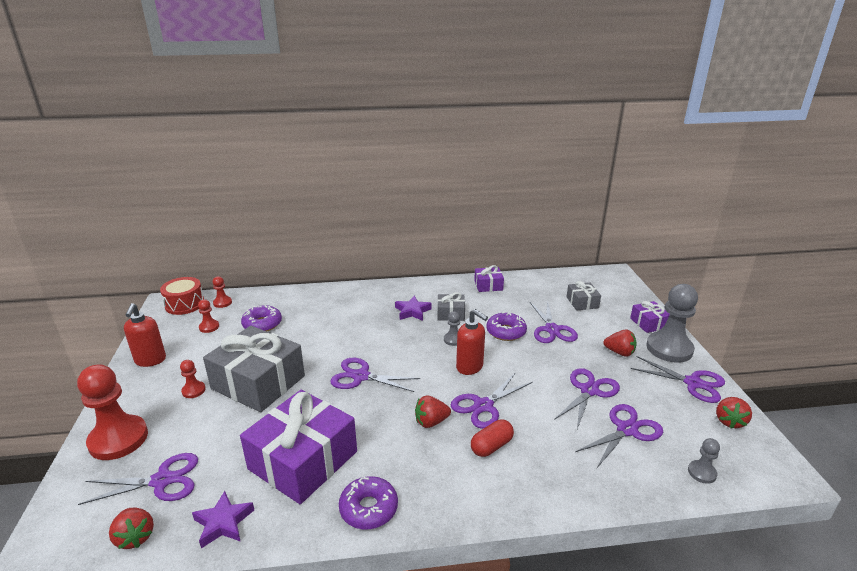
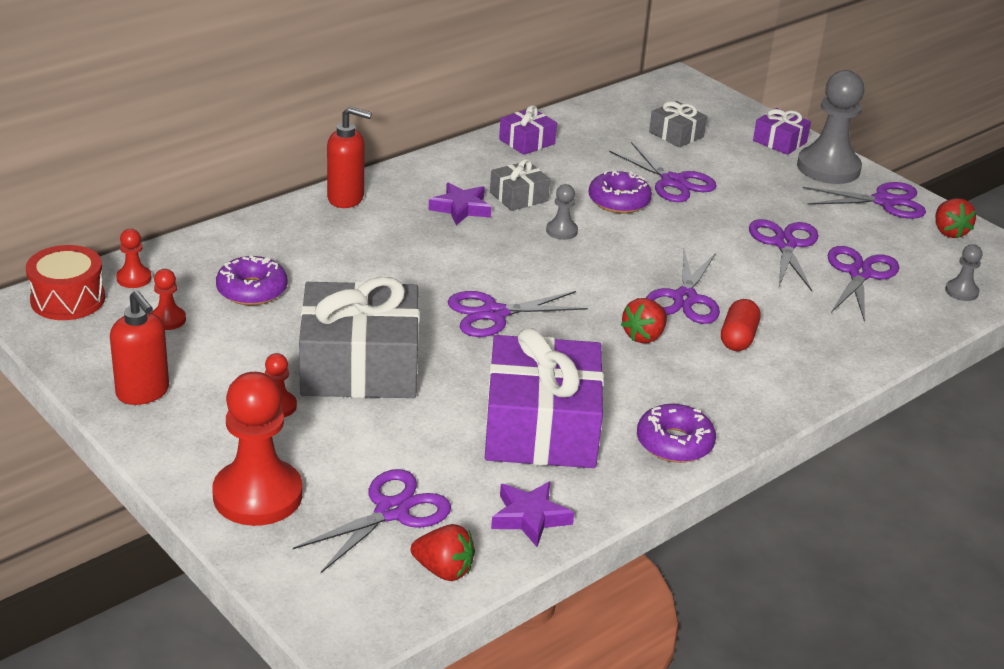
camera: 35 degrees left, 5 degrees up
(470, 367) = (621, 259): red soap dispenser -> red soap dispenser (346, 198)
(619, 352) = (778, 188): red strawberry -> none

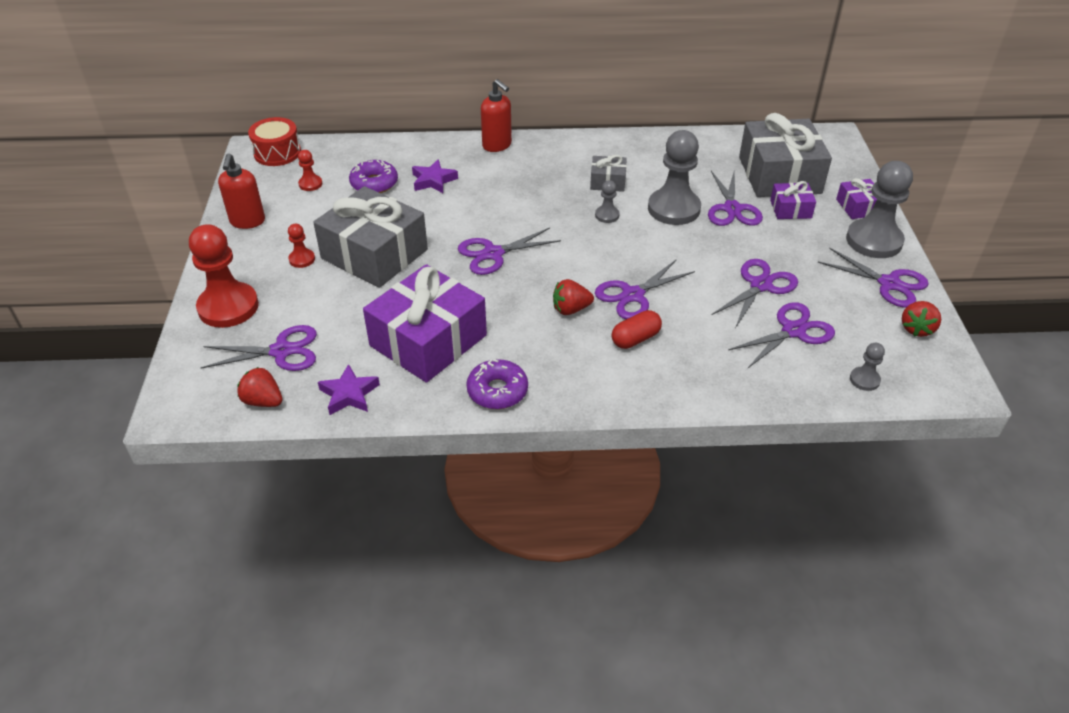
camera: 40 degrees right, 10 degrees up
(134, 278) = (323, 153): red pawn -> none
(443, 570) = (263, 401): red strawberry -> red strawberry turned 150 degrees clockwise
(461, 208) = (560, 176): purple star -> purple star (433, 180)
(494, 314) = (493, 254): purple scissors -> purple scissors turned 45 degrees counterclockwise
(527, 141) = (661, 145): purple gift -> purple gift (790, 209)
(619, 201) = (673, 209): purple donut -> grey pawn
(676, 134) = (779, 175): grey gift -> grey gift, size x2.13

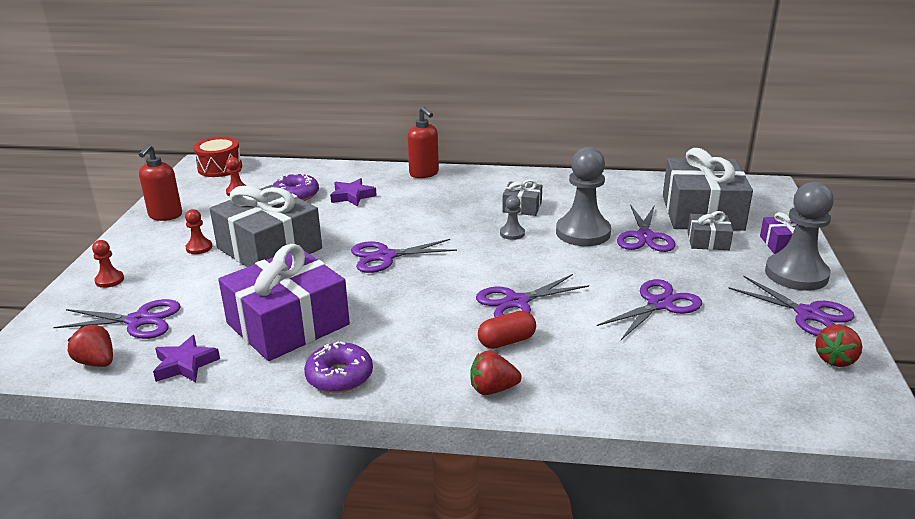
camera: 10 degrees right, 15 degrees down
(228, 307) = (109, 280): red pawn -> red pawn, size x0.46
(571, 309) = (446, 309): red strawberry -> red strawberry (493, 389)
(790, 209) = (708, 241): purple gift -> grey gift
(793, 331) = (687, 349): purple scissors -> none
(864, 380) = (763, 405): grey pawn -> none

